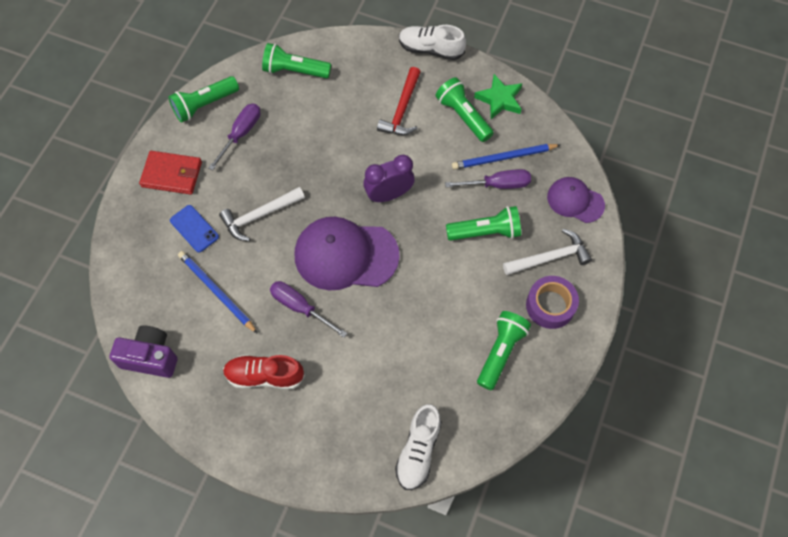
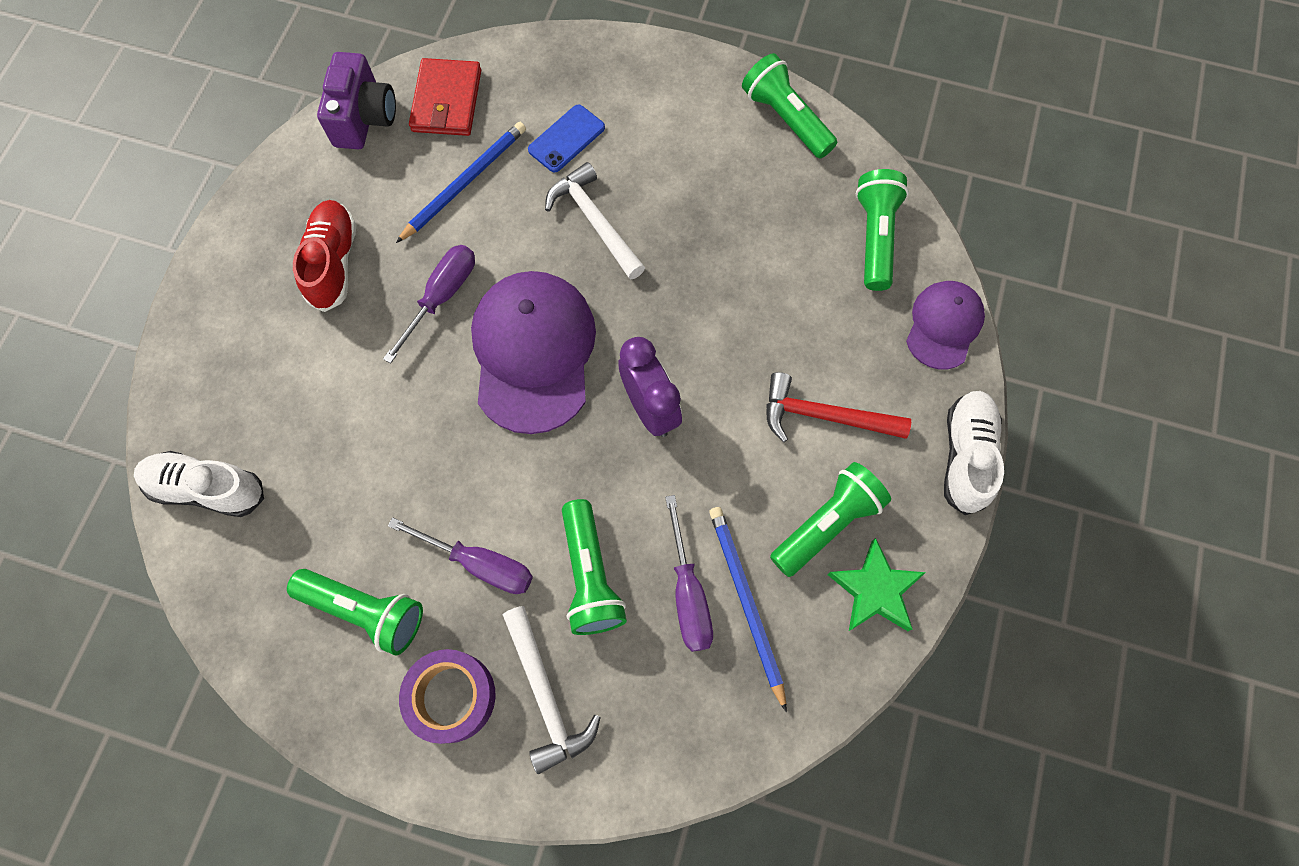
camera: 85 degrees right, 5 degrees up
(172, 174) = (656, 96): red wallet -> red wallet (447, 101)
(241, 134) = (740, 176): purple screwdriver -> purple screwdriver (480, 564)
(575, 201) = (668, 743): purple cap -> purple cap (944, 325)

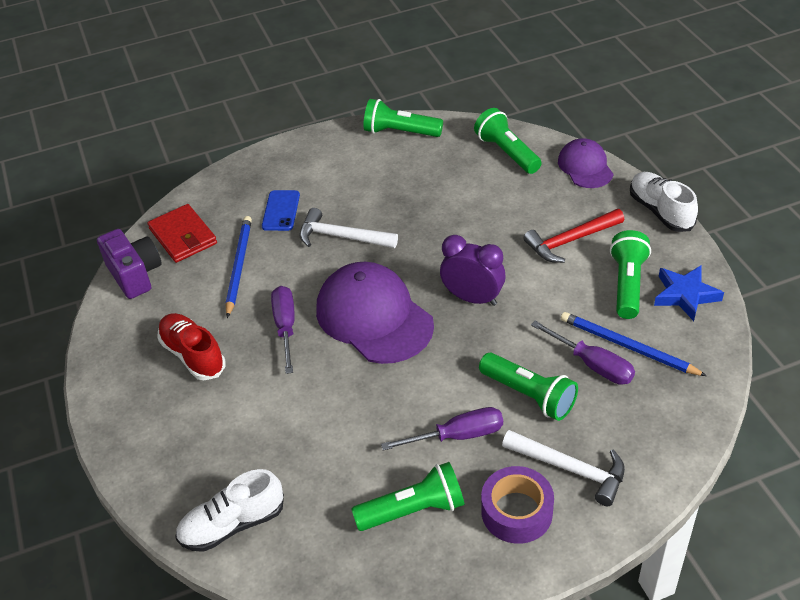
camera: 35 degrees left, 25 degrees down
(875, 590) = (685, 295): green star -> blue star

